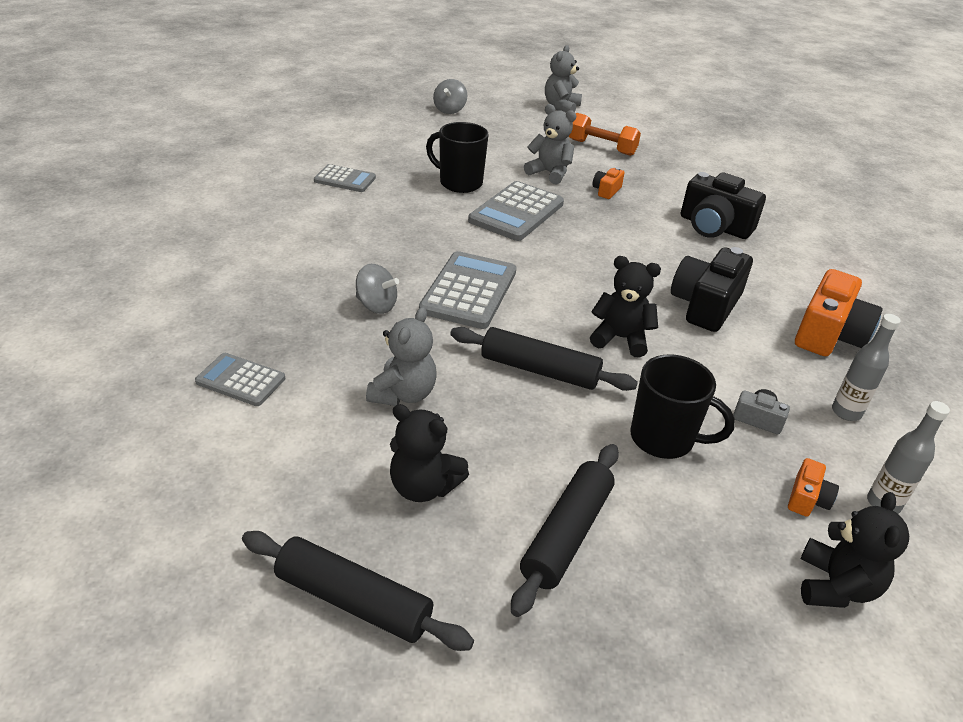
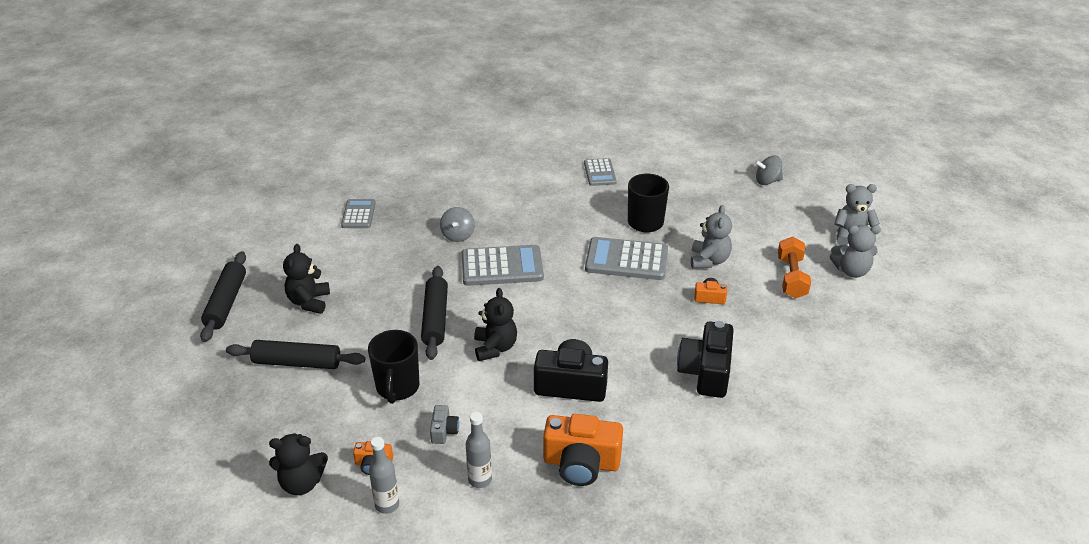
camera: 70 degrees right, 0 degrees up
(403, 394) = (380, 272): grey teddy bear -> grey teddy bear (851, 271)

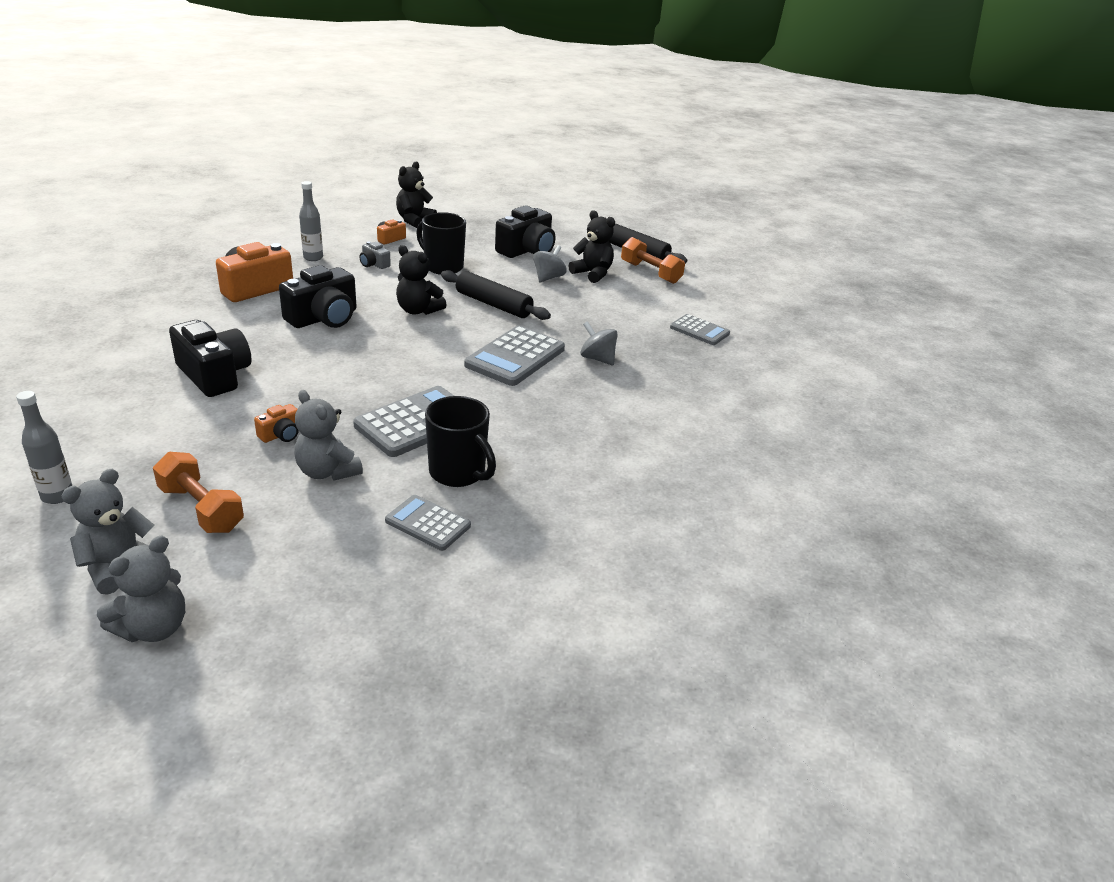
camera: 125 degrees right, 5 degrees down
(270, 275) = (650, 273): none -> orange dumbbell
(297, 362) = (527, 250): black rolling pin -> black camera
(387, 505) = (352, 232): grey bottle -> grey bottle (57, 496)
(600, 173) = (604, 500): grey calculator -> grey calculator (427, 523)
(767, 181) = (380, 646): grey spinning top -> grey spinning top (548, 278)

